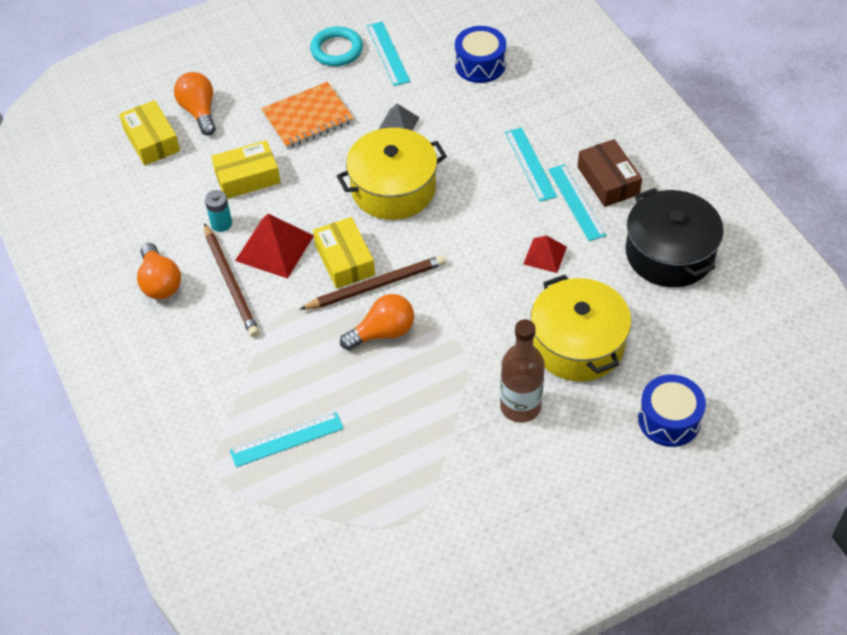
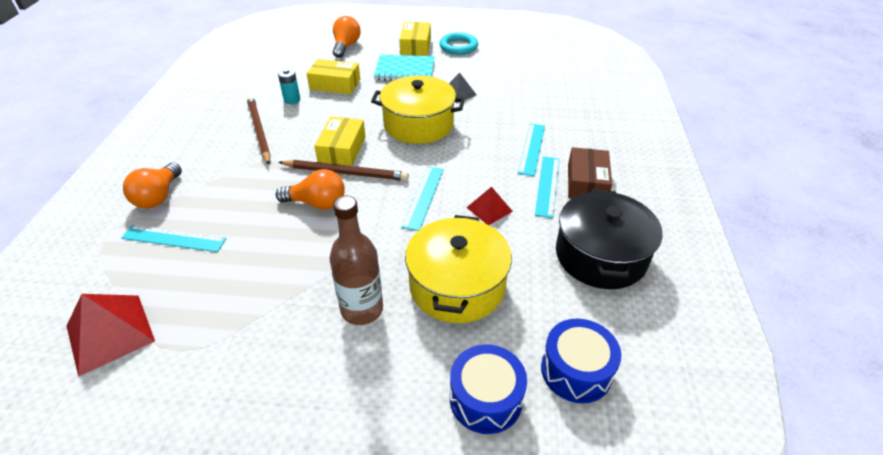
camera: 30 degrees right, 10 degrees down
(151, 140) = (304, 49): yellow box -> yellow box (415, 46)
(160, 282) = (221, 113): orange light bulb -> orange light bulb (158, 196)
(231, 283) = (259, 131): brown pencil -> brown pencil turned 150 degrees clockwise
(274, 248) = (307, 124): red pyramid -> red pyramid (110, 333)
(307, 117) = (405, 70): orange notebook -> turquoise notebook
(388, 53) = (489, 58): turquoise ruler -> turquoise ruler (423, 197)
(480, 65) = (546, 83): blue drum -> blue drum (576, 370)

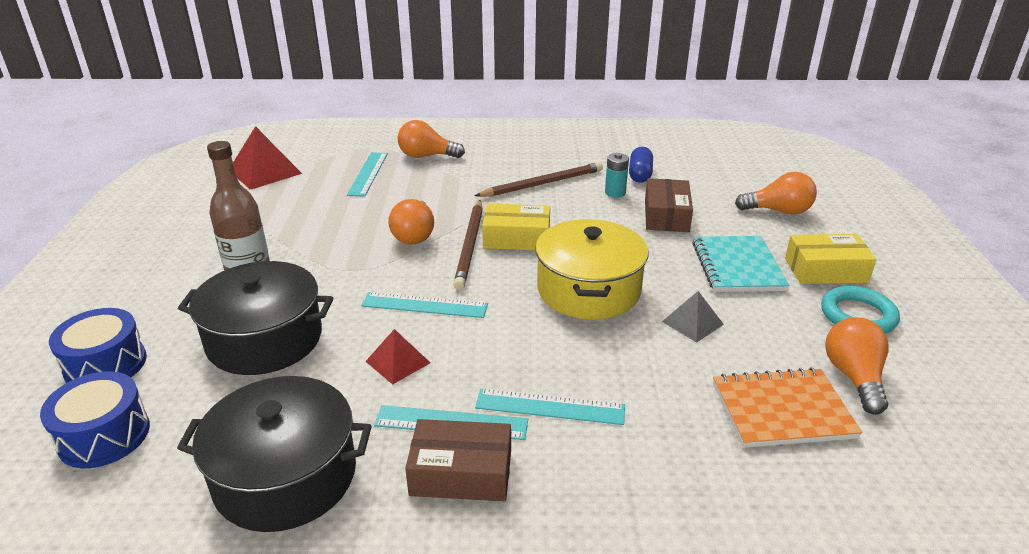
camera: 85 degrees right, 10 degrees down
(269, 86) = (640, 174): none -> blue capsule
(335, 84) = (666, 215): yellow box -> brown box
(457, 285) = (265, 339): yellow pot -> black pot
(507, 58) = (854, 377): none -> orange light bulb
(531, 81) = (782, 410): none -> orange notebook

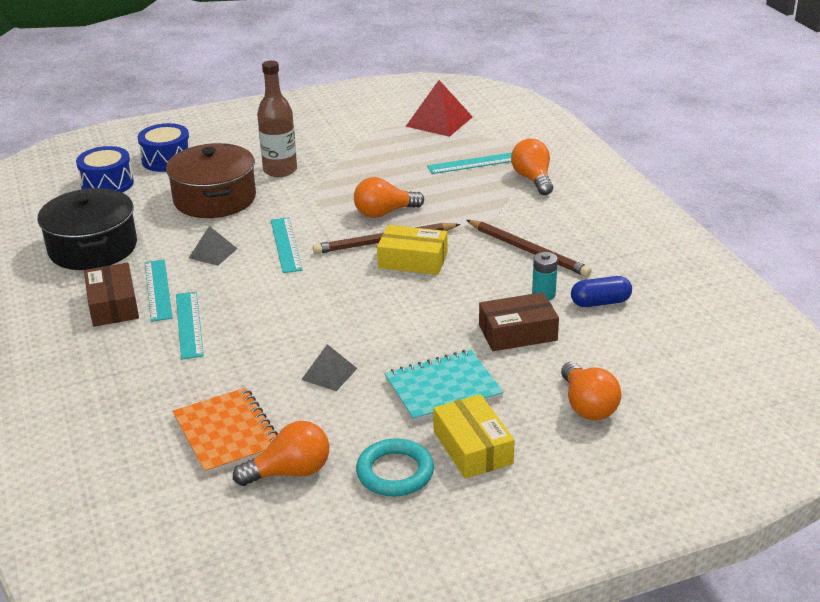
camera: 70 degrees right, 0 degrees up
(265, 339) = (215, 199): black pot -> brown pot
(398, 362) = (213, 253): red pyramid -> grey pyramid
(516, 238) = (413, 260): yellow box -> yellow box turned 60 degrees counterclockwise
(589, 290) = (350, 312): yellow pot -> none

